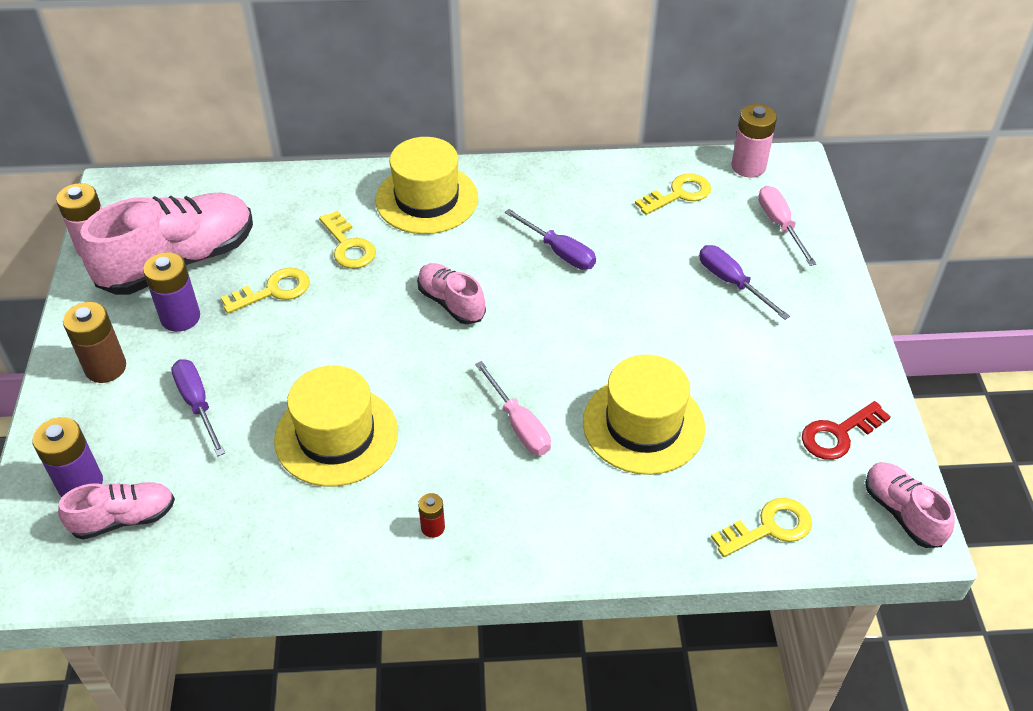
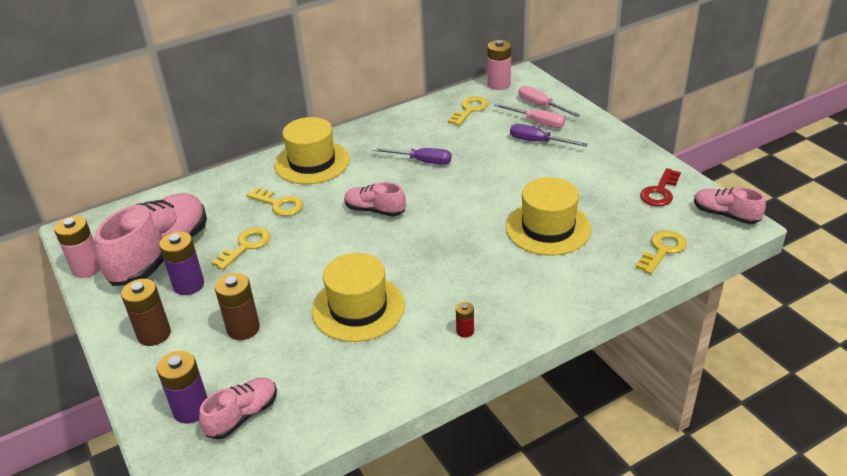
camera: 25 degrees left, 10 degrees down
(197, 404) = (243, 328): purple screwdriver -> brown battery
(519, 424) = (473, 256): pink screwdriver -> pink screwdriver (537, 122)

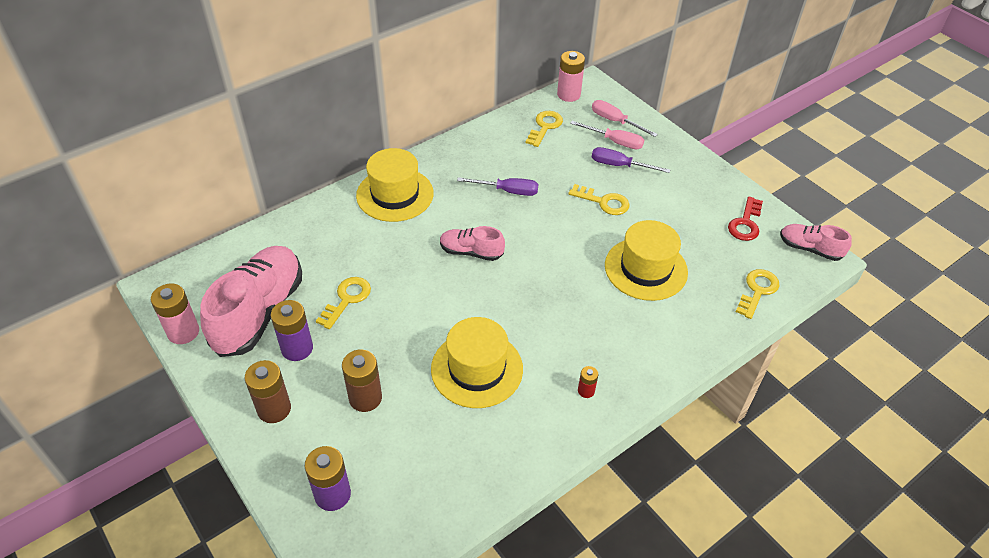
camera: 10 degrees left, 10 degrees up
(242, 416) = (386, 498): pink shoe -> none
(279, 204) = (371, 247): yellow key -> yellow key (603, 202)

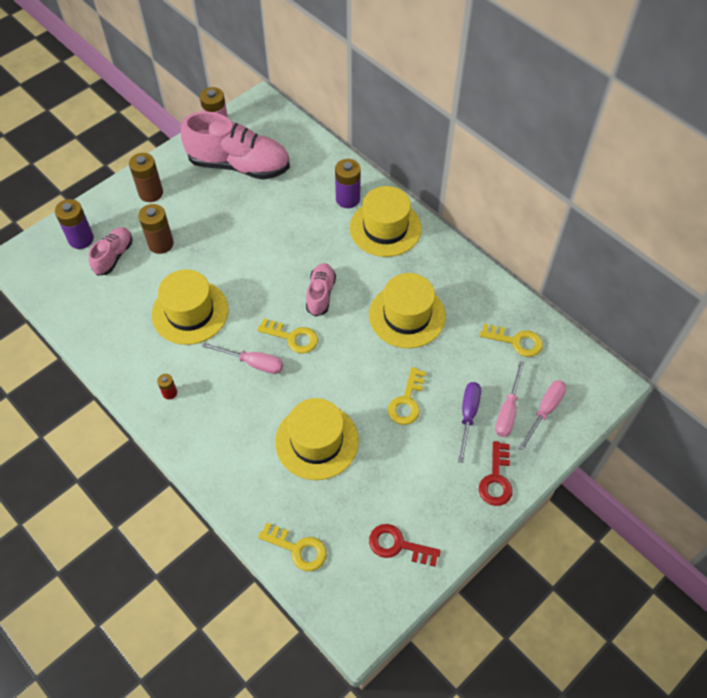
camera: 85 degrees right, 10 degrees up
(297, 348) = (205, 195): purple battery -> purple battery (348, 199)
(347, 299) = (257, 216): yellow key -> yellow key (292, 337)
(507, 191) = (407, 315): purple screwdriver -> yellow hat
(552, 313) = (253, 363): none -> pink screwdriver
(568, 94) = (581, 361): pink battery -> none
(680, 158) = (496, 479): none -> red key
(809, 249) = (367, 614): pink shoe -> pink shoe (114, 256)

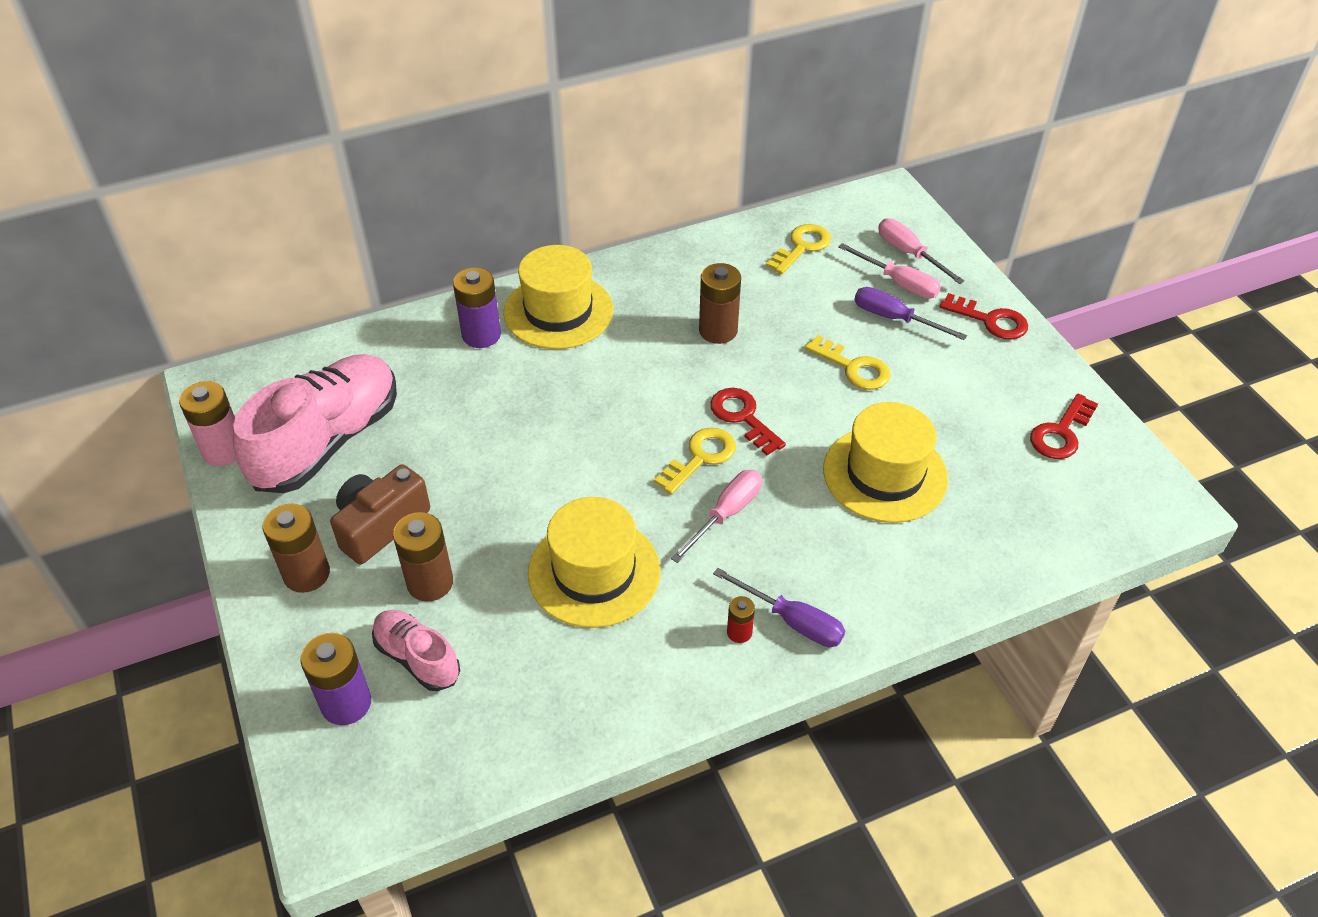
camera: 70 degrees left, 10 degrees down
(185, 417) = (792, 621): none -> purple screwdriver
(191, 209) = (380, 525): none -> brown camera
(298, 549) = (1046, 536): yellow key -> none
(320, 294) = (639, 408): pink shoe -> none
(335, 350) = (743, 417): none -> red key
(407, 315) = (718, 330): yellow hat -> brown battery

